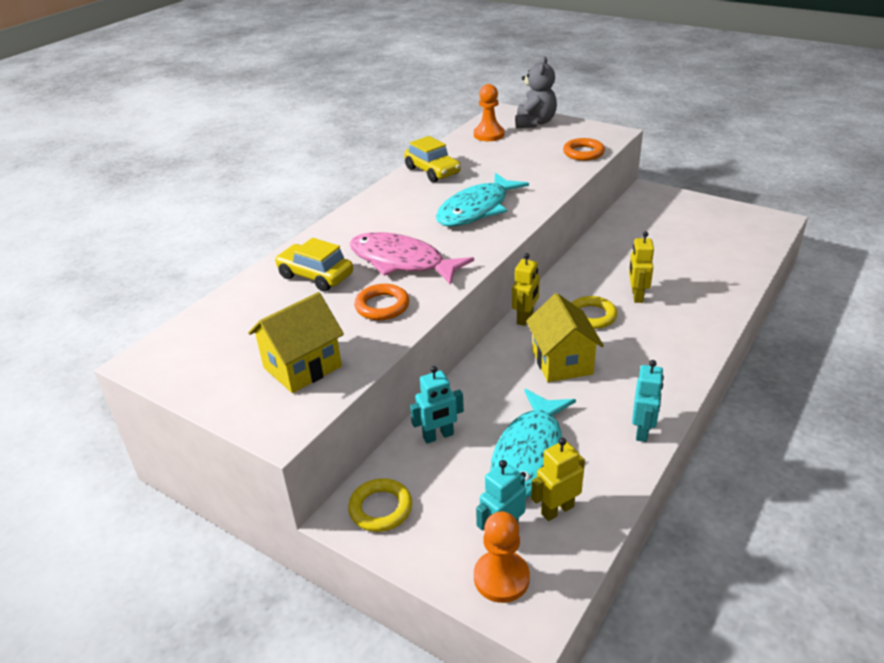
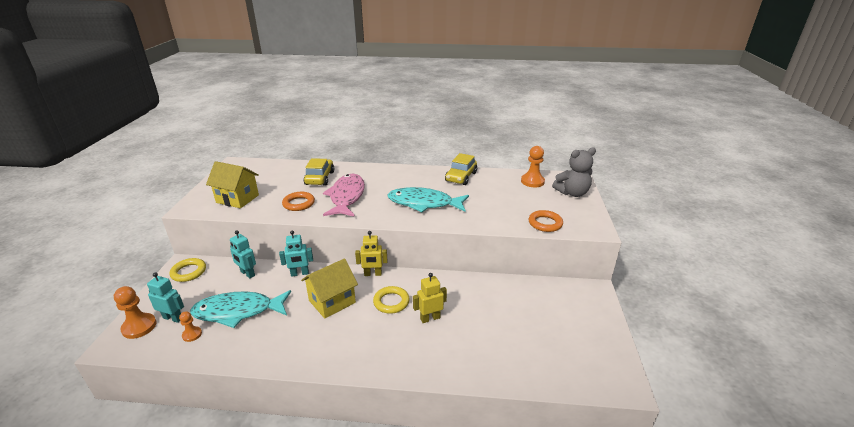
camera: 60 degrees right, 5 degrees down
(557, 510) = (192, 334): yellow robot -> orange pawn
(642, 431) = (271, 356): turquoise robot -> turquoise robot (299, 273)

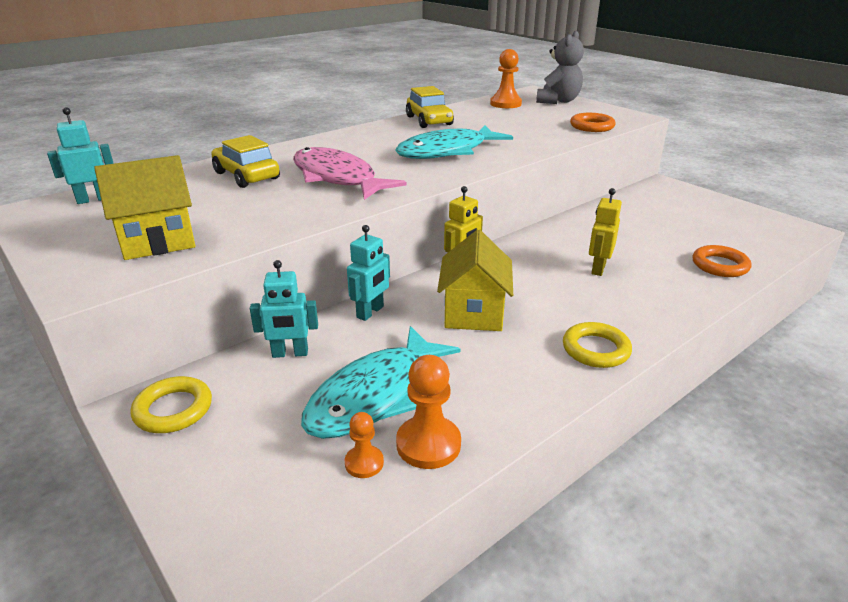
camera: 45 degrees left, 0 degrees up
(139, 327) = (241, 524): orange pawn -> orange pawn (428, 444)
(173, 318) = (282, 471): turquoise robot -> turquoise robot (93, 199)
(298, 203) = (284, 207): orange ring -> orange ring (720, 265)
(391, 302) = (535, 277): yellow ring -> yellow ring (596, 349)

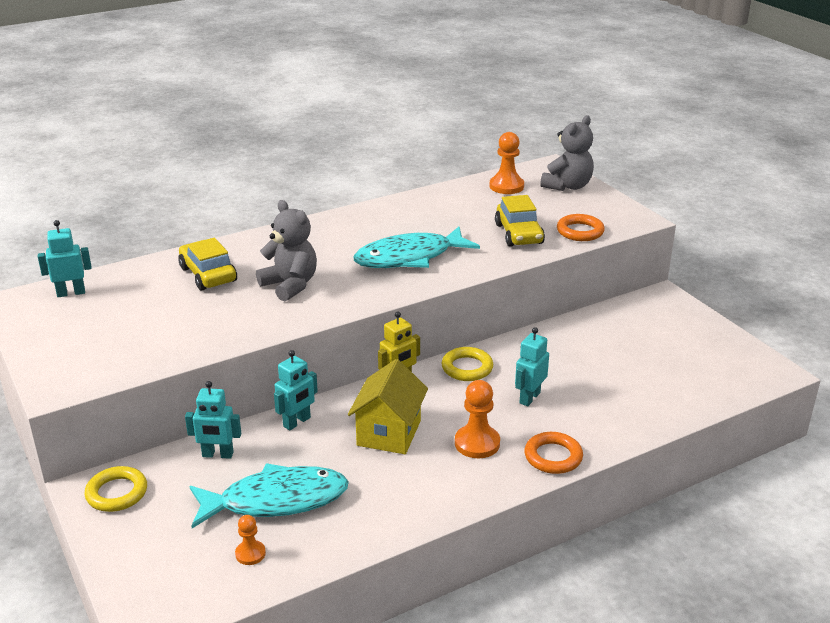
camera: 10 degrees right, 0 degrees up
(158, 241) = (120, 347): yellow house -> none
(337, 178) = (290, 285): pink fish -> grey teddy bear
(375, 395) = (276, 500): turquoise fish -> turquoise fish turned 150 degrees counterclockwise
(428, 444) = (304, 546): orange pawn -> orange pawn (477, 443)
(429, 121) = (411, 208): yellow car -> yellow car (519, 234)
(596, 349) = (480, 482): yellow ring -> yellow ring (467, 368)
(598, 268) = (529, 398): yellow robot -> turquoise robot
(720, 265) = (654, 407): orange ring -> orange ring (553, 457)

